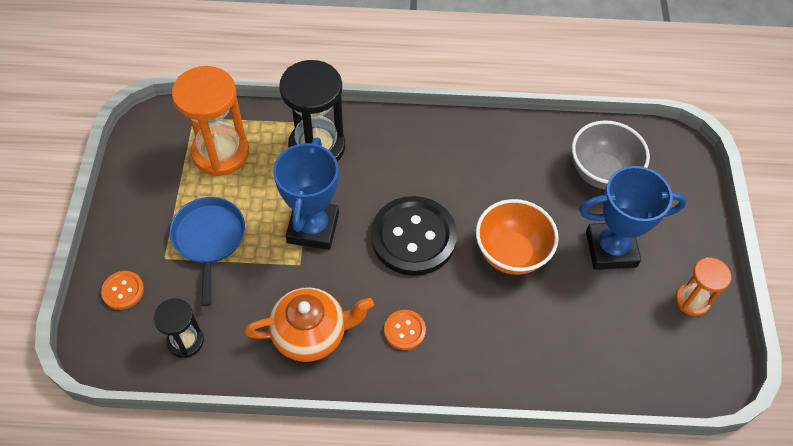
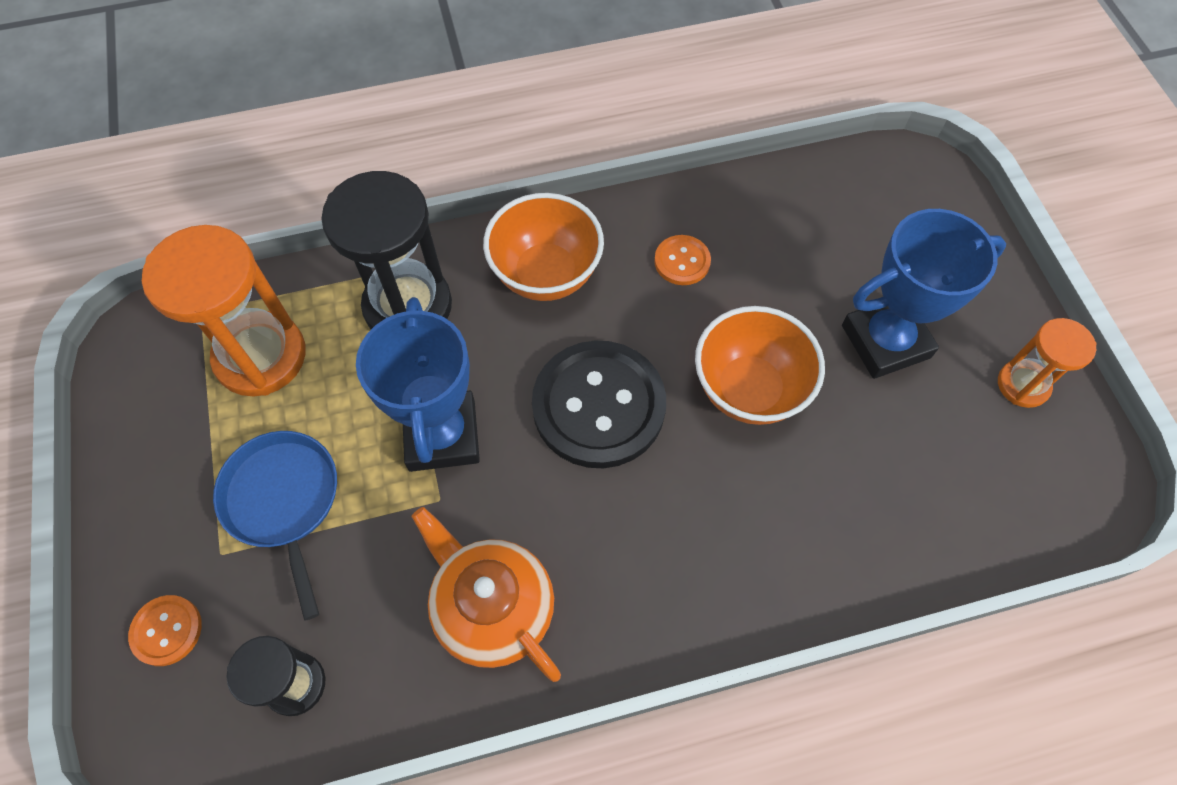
camera: 15 degrees left, 5 degrees up
(311, 333) = (492, 607): orange teapot -> orange teapot turned 105 degrees counterclockwise
(404, 330) = (634, 557): orange button -> orange button (682, 261)
(408, 150) = (546, 274): none -> orange bowl
(601, 173) = (832, 233): grey bowl -> none

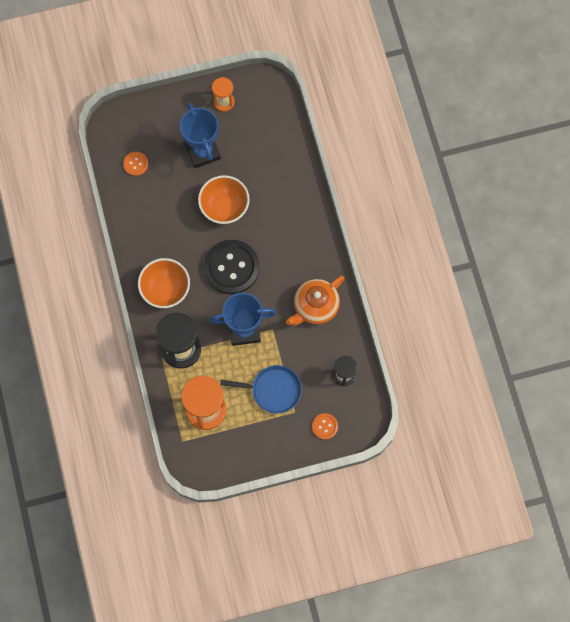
camera: 90 degrees left, 10 degrees up
(284, 501) = (273, 390): blue pan -> blue pan turned 150 degrees counterclockwise
(682, 261) = (160, 231): orange button -> orange button (135, 164)

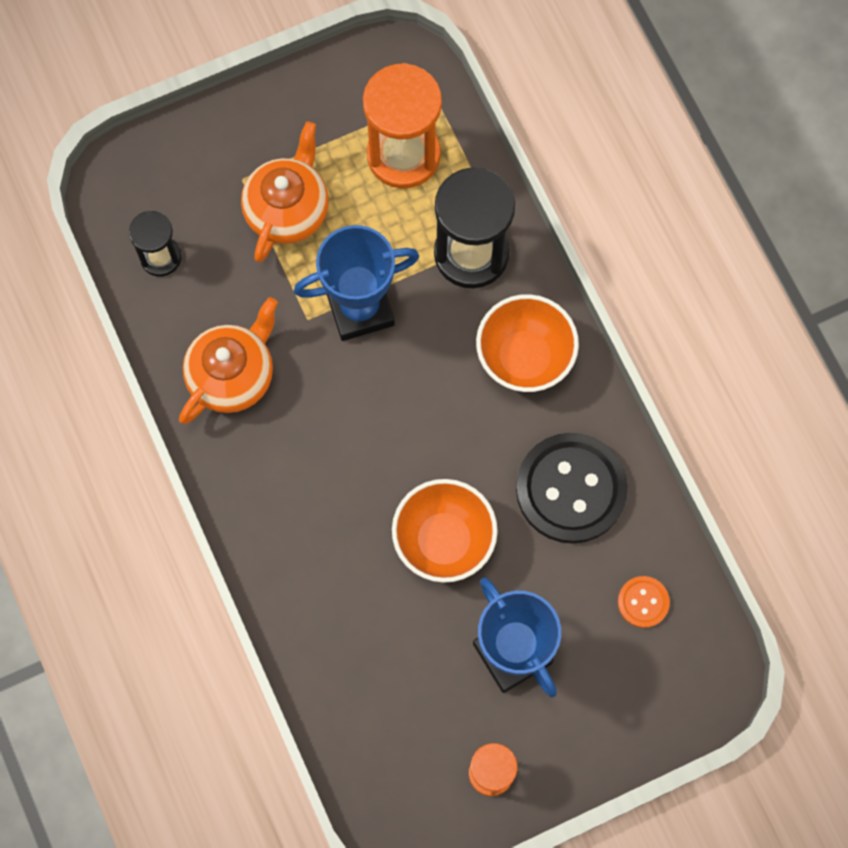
camera: 170 degrees right, 0 degrees up
(231, 267) = (407, 422): black button -> black button (571, 489)
(273, 390) = (287, 209): blue pan -> orange teapot
(324, 426) = (183, 163): orange button -> none

